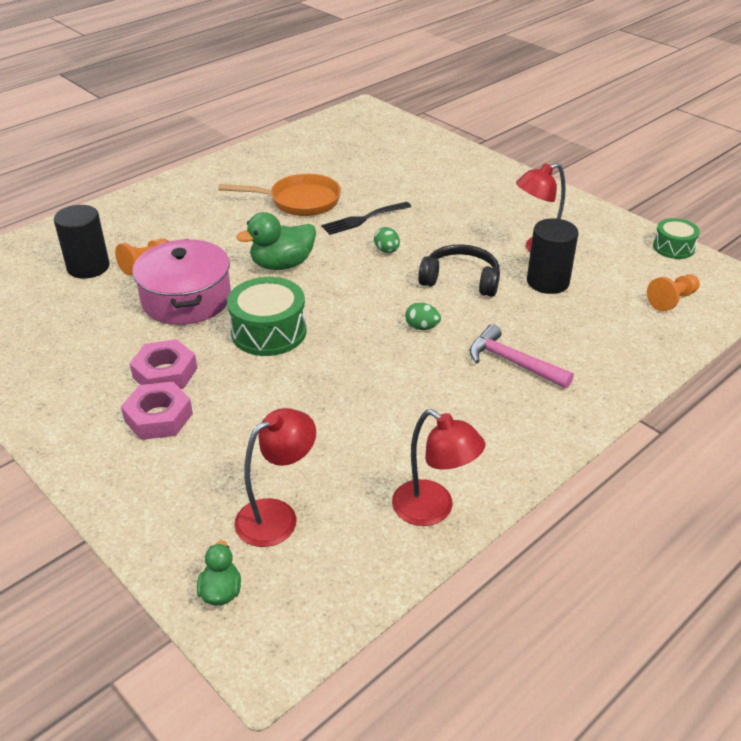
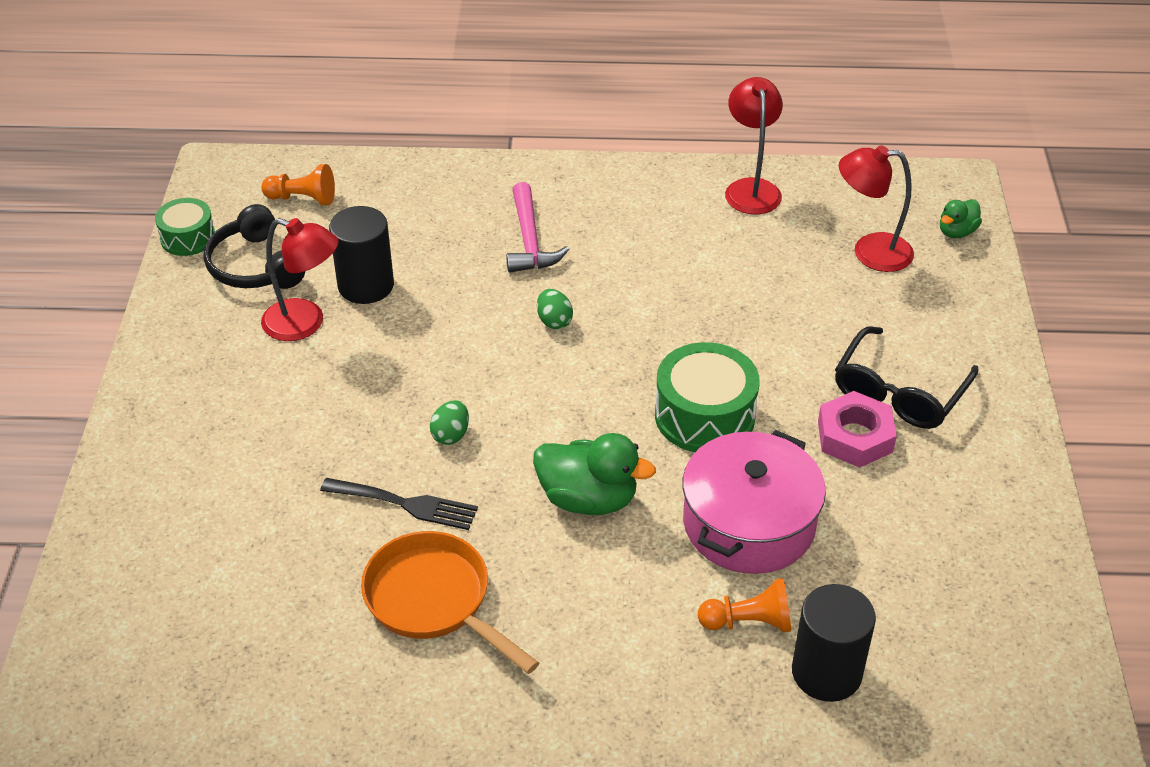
camera: 135 degrees left, 5 degrees up
(158, 417) = (899, 392): pink nut -> black glasses
(461, 280) = (438, 344): black headphones -> black headphones (255, 266)

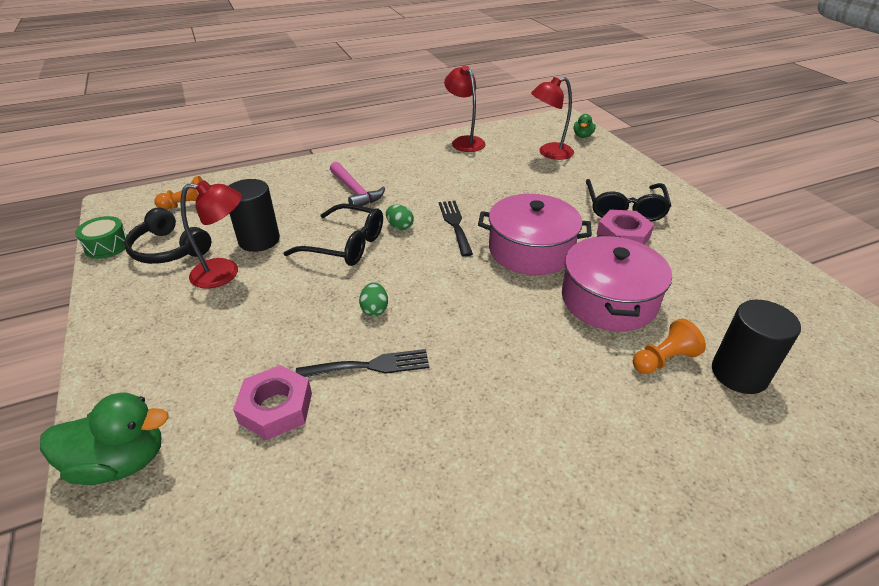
camera: 25 degrees left, 5 degrees down
(286, 515) = (276, 408): none -> pink nut
(434, 601) = (438, 430): orange pan -> none
(467, 328) = (345, 245): none -> black glasses
(588, 499) = (498, 319): green duck -> green duck (121, 462)
(630, 341) = (455, 225): none -> black fork
(704, 416) = (530, 250): green drum -> pink pot

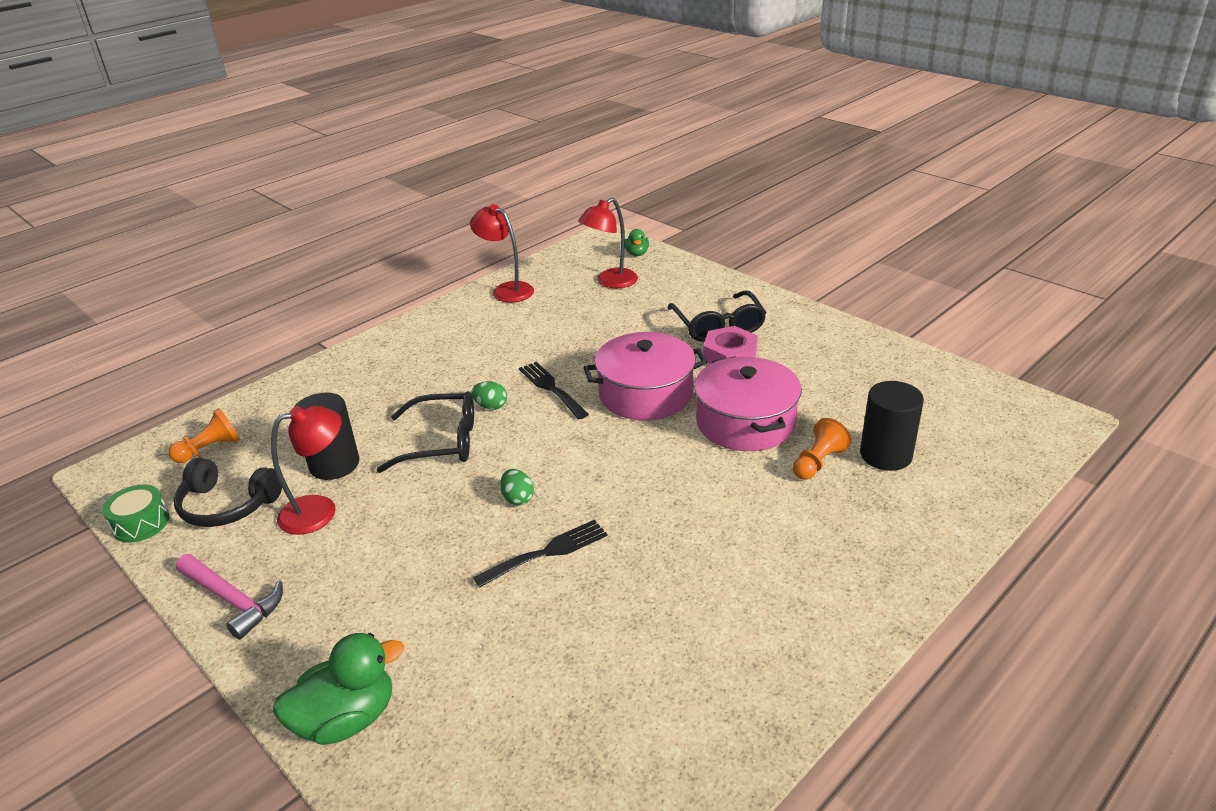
camera: 20 degrees left, 5 degrees down
(276, 408) = (476, 620): pink nut -> none
(355, 191) = (413, 380): pink hammer -> pink hammer (233, 600)

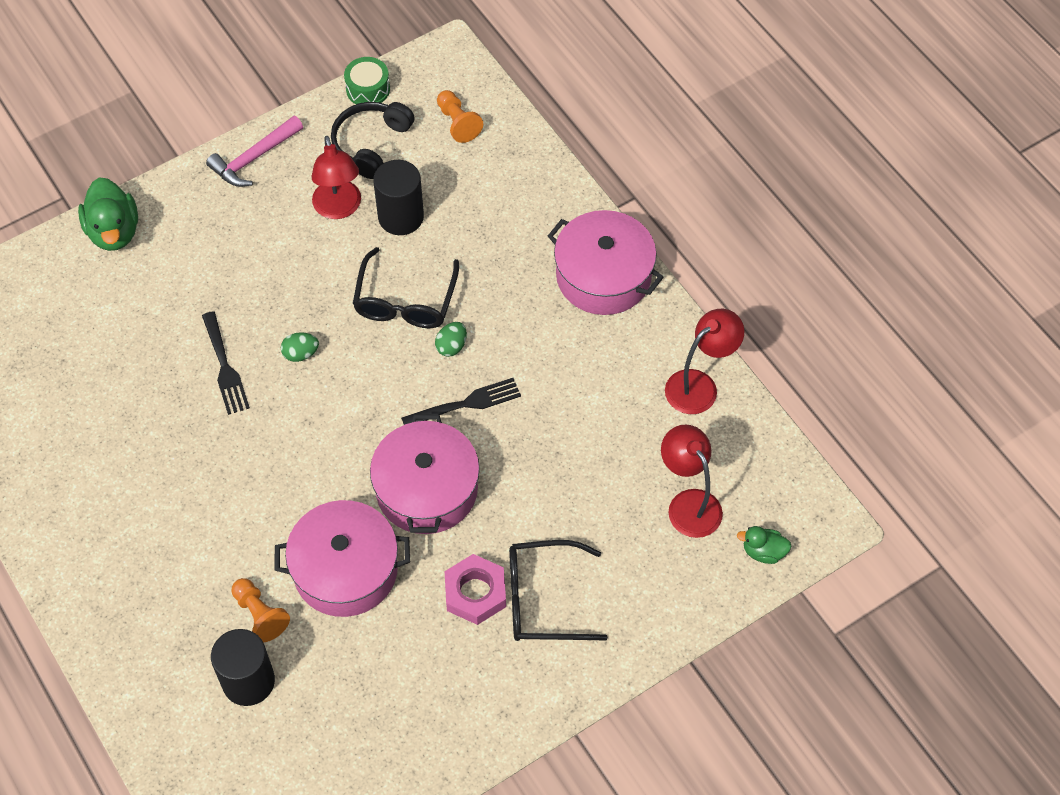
camera: 100 degrees right, 25 degrees up
(405, 342) = (603, 276): none -> pink pot

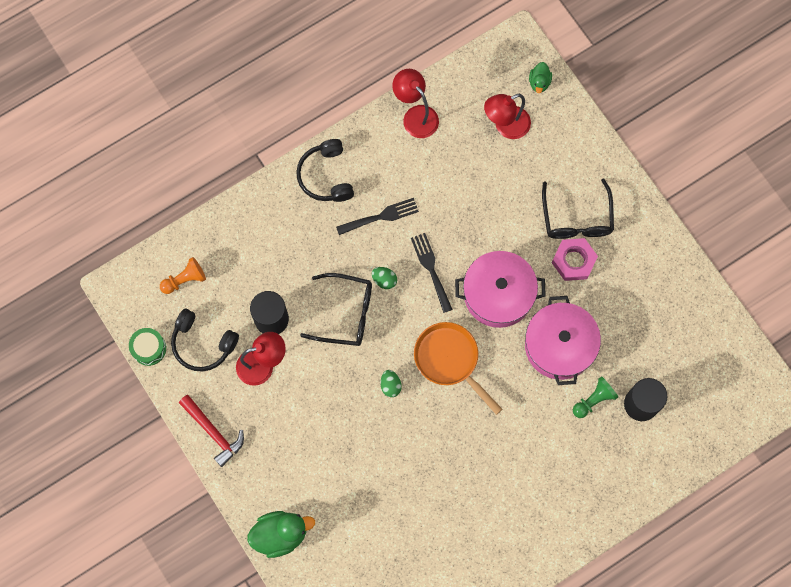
camera: 90 degrees left, 15 degrees up
(225, 367) = (402, 439): black fork -> black fork (381, 216)
(254, 158) = (213, 432): pink hammer -> red hammer
(260, 615) = (594, 400): orange pawn -> green pawn
(332, 426) = (450, 360): none -> orange pan
(603, 276) = (326, 176): pink pot -> black headphones

